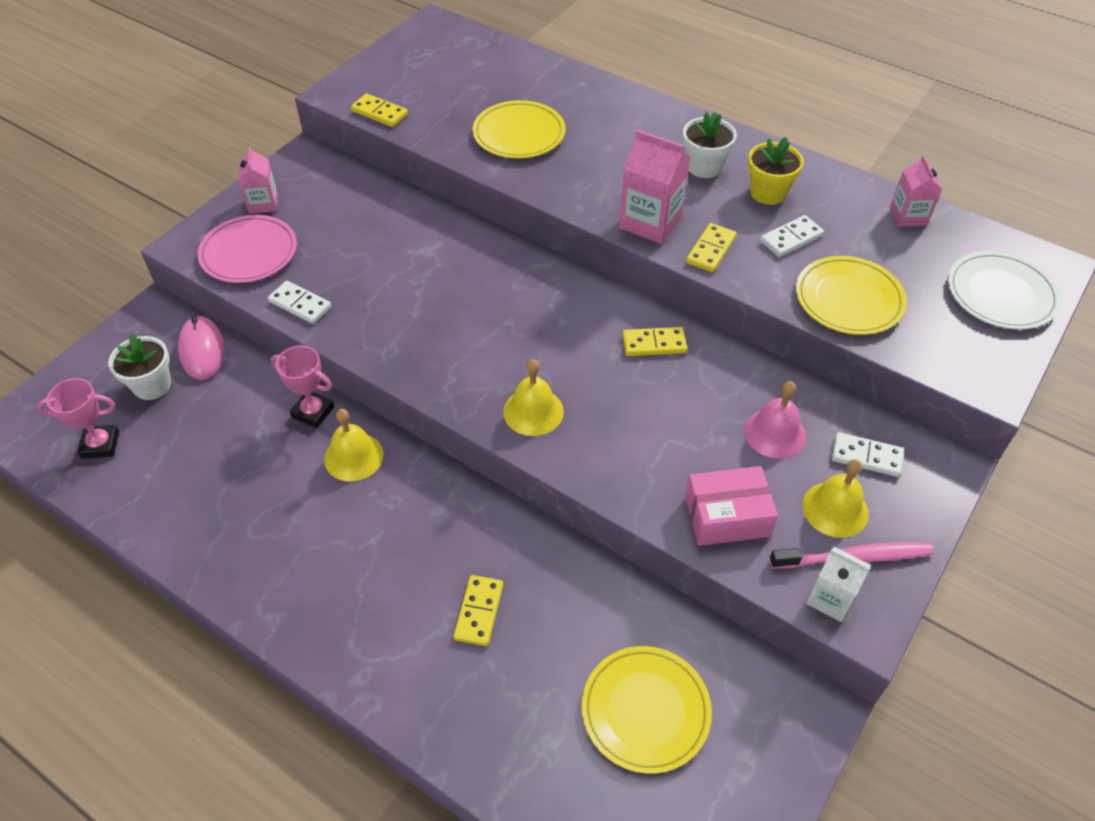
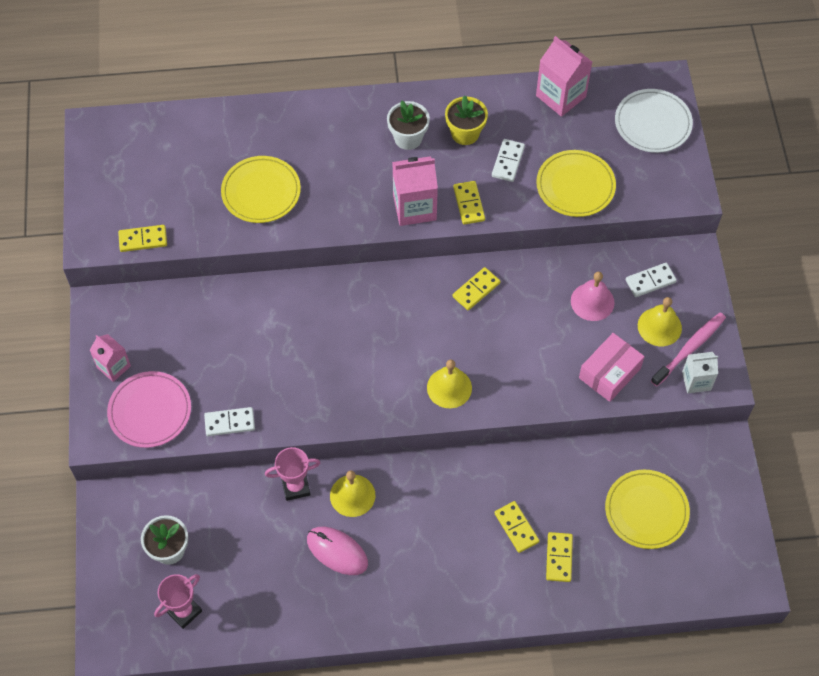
camera: 40 degrees left, 10 degrees up
(202, 350) = (173, 502): pink mouse -> pink mouse (337, 551)
(492, 681) = (559, 558): none -> yellow domino
(908, 216) = (561, 96): pink carton -> pink carton, size x1.59

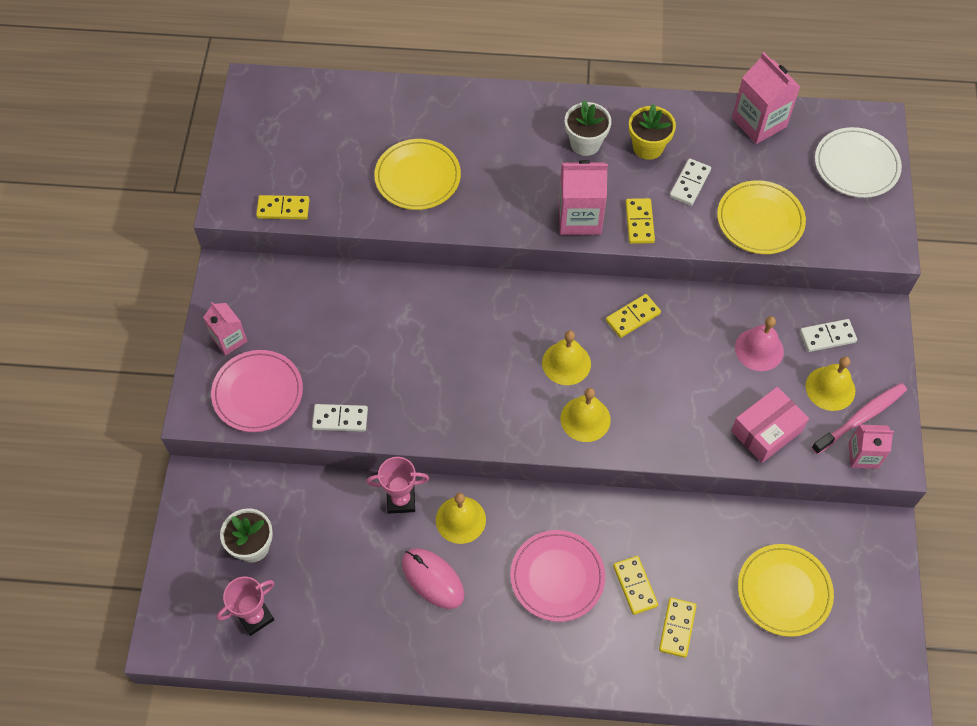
camera: 10 degrees right, 0 degrees up
(424, 340) = (566, 363): none -> yellow bell
(447, 531) = (557, 577): none -> pink plate
(696, 381) = (863, 455): white carton -> pink carton

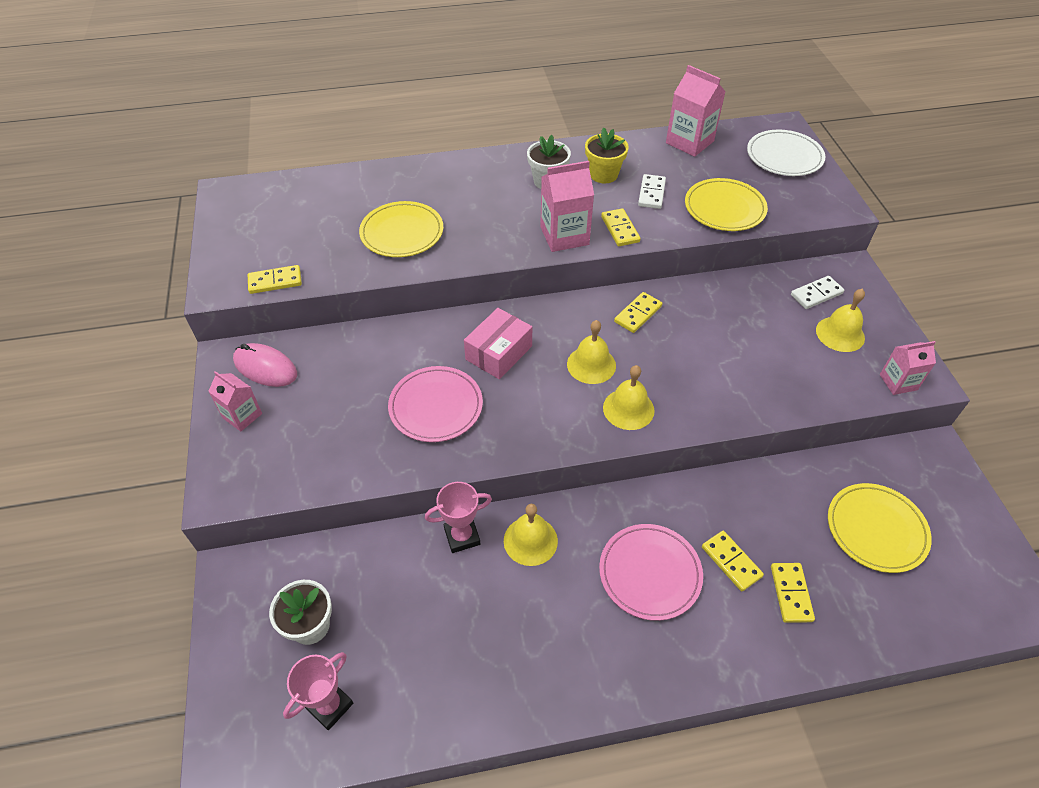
camera: 15 degrees left, 10 degrees down
(258, 393) = (283, 459): pink plate -> pink plate (436, 406)
(340, 419) = (379, 465): white domino -> none
(433, 579) = (520, 609): pink mouse -> pink mouse (265, 367)
(759, 349) = (762, 316): pink bell -> none
(766, 431) = (802, 381): pink box -> pink box (499, 353)
(860, 418) = (879, 352): pink toothbrush -> none

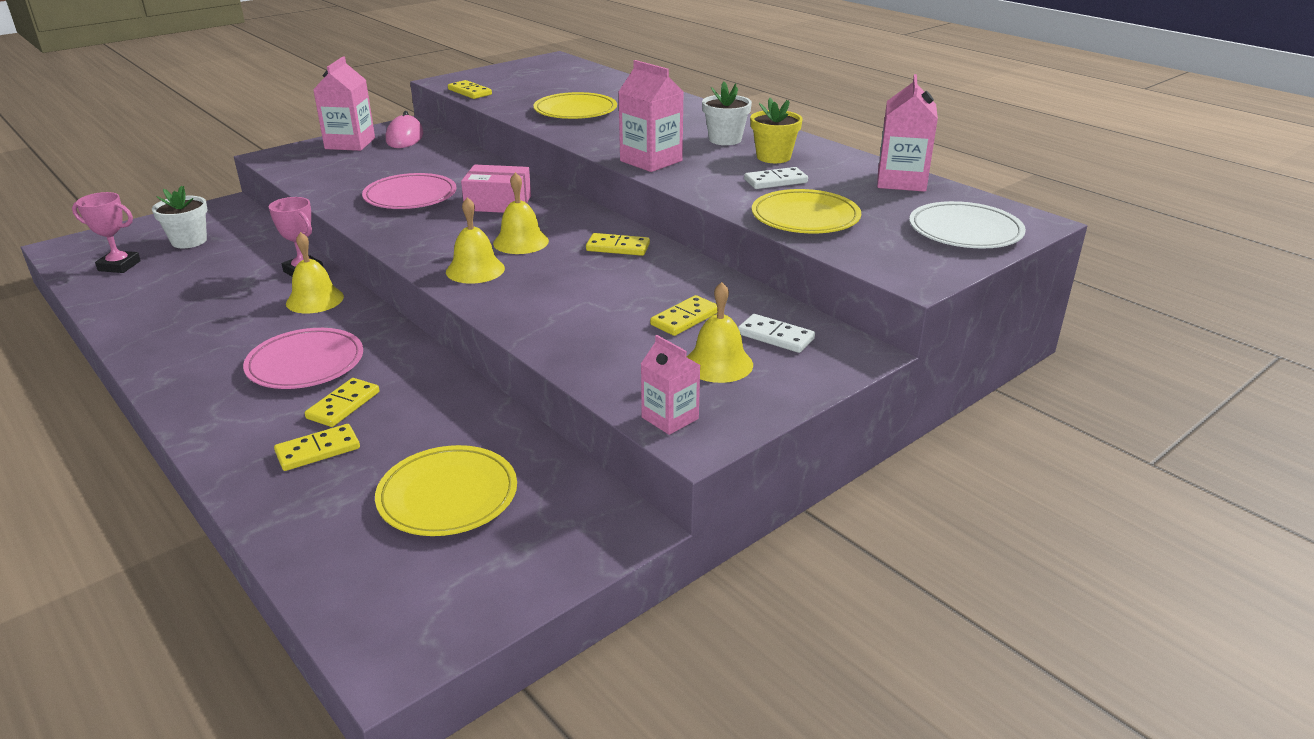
camera: 60 degrees right, 20 degrees down
(242, 416) = (350, 143): pink carton -> pink carton, size x1.59
(620, 229) = (694, 179): yellow domino -> yellow domino (685, 318)

